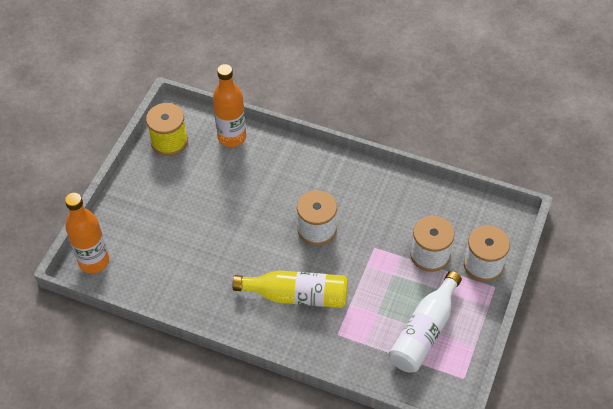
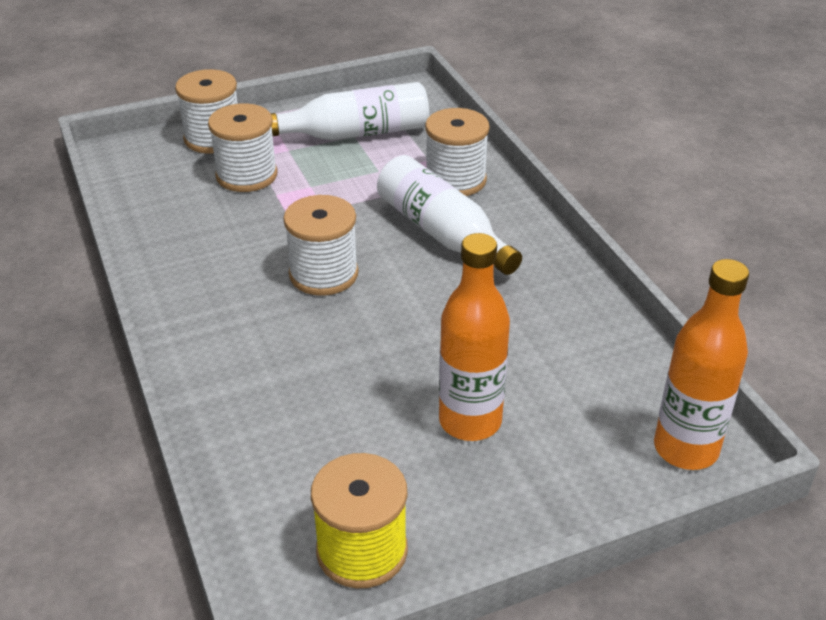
camera: 135 degrees left, 15 degrees down
(232, 137) = (256, 472): orange bottle -> orange bottle (470, 421)
(297, 295) = (442, 233): yellow bottle -> white bottle
(333, 339) = (455, 180): none -> white spool

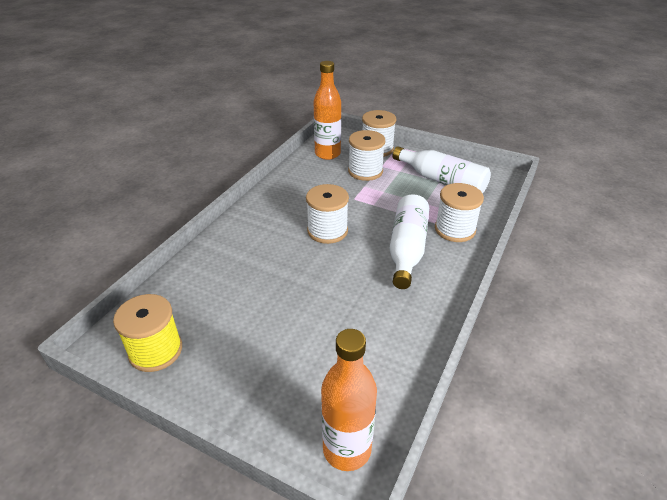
camera: 50 degrees right, 0 degrees up
(470, 421) = (277, 339): orange bottle -> orange bottle (327, 154)

